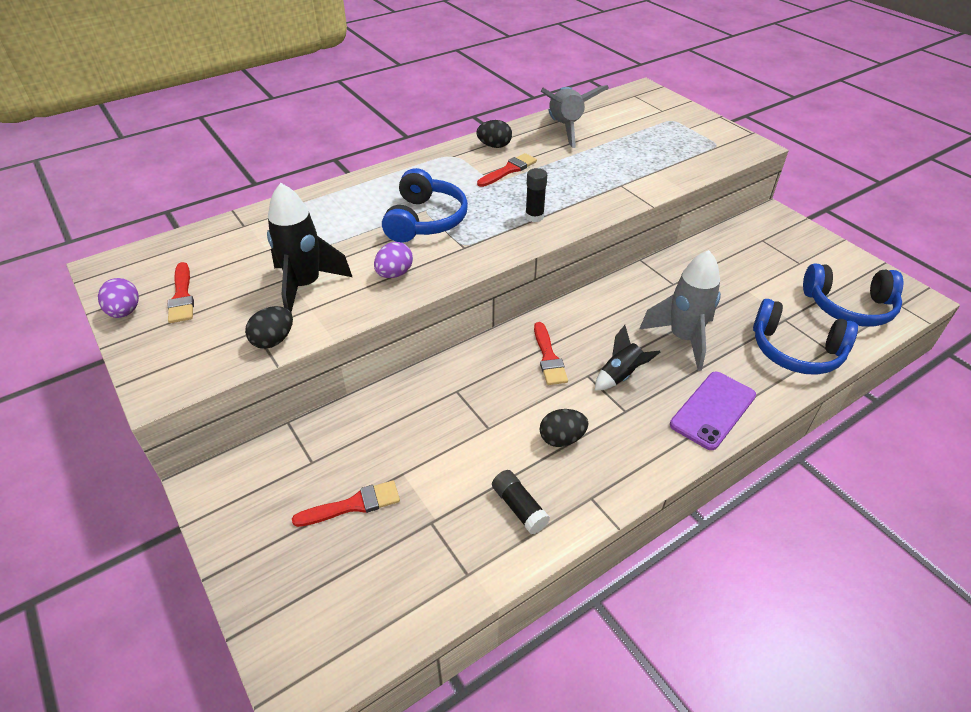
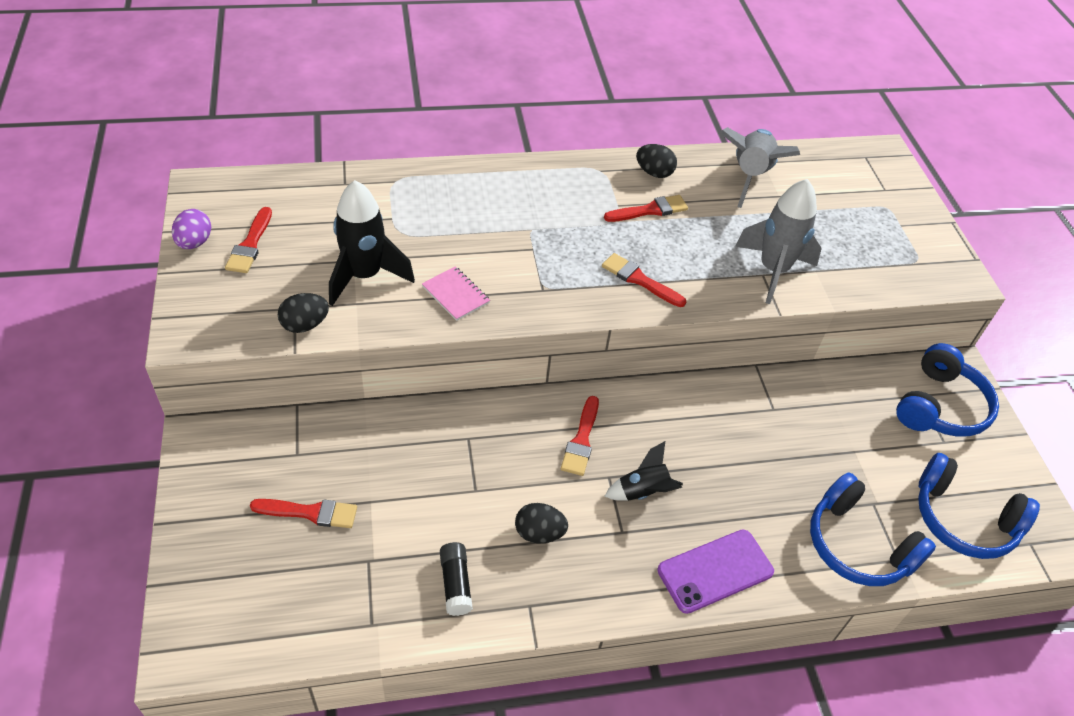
camera: 20 degrees right, 5 degrees up
(394, 274) = (455, 295): purple egg -> pink notebook
(425, 220) = (523, 242): blue headphones -> blue headphones (940, 406)
(534, 217) = (639, 280): black glue stick -> red brush
(683, 339) = (739, 478): grey rocket -> grey rocket (773, 270)

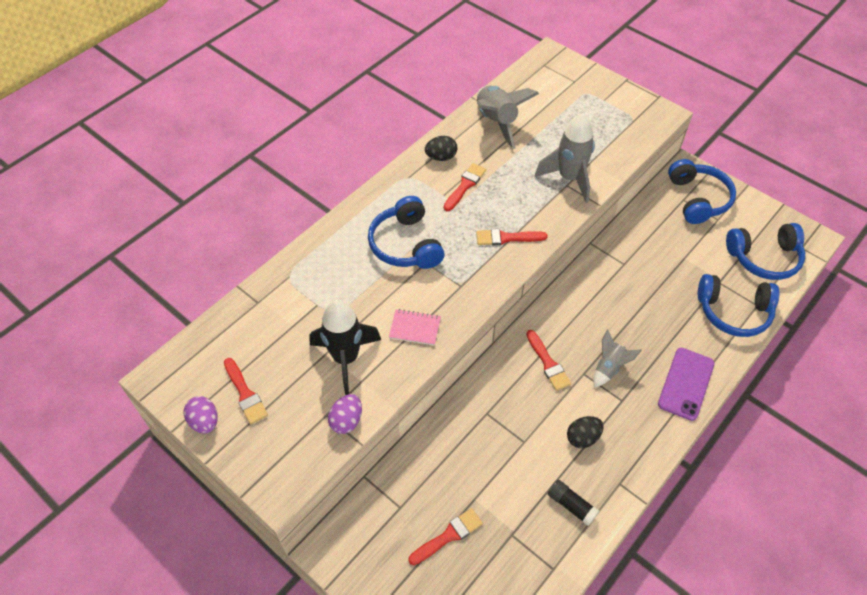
camera: 35 degrees left, 5 degrees up
(305, 325) = (346, 421): black egg -> purple egg
(531, 222) = (406, 244): none -> blue headphones
(643, 492) = (609, 368): black rocket -> grey rocket

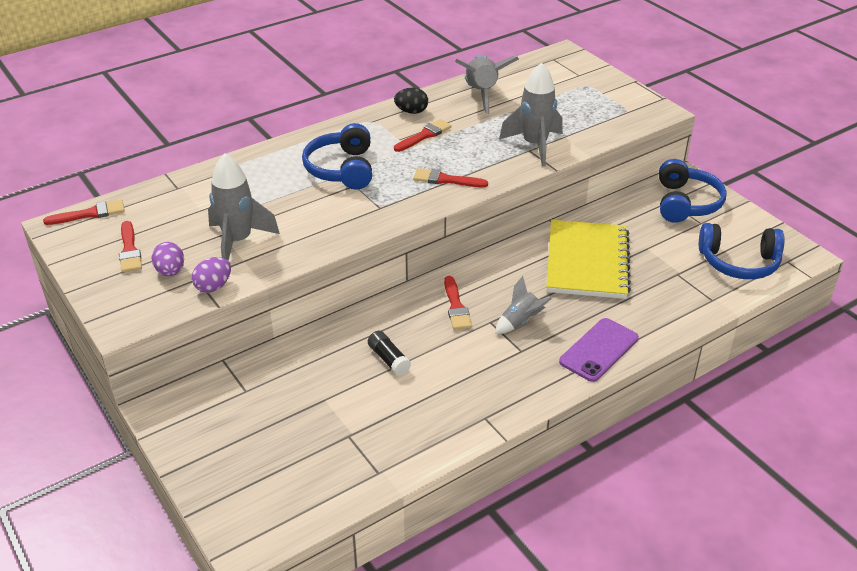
camera: 15 degrees right, 15 degrees down
(204, 422) = (81, 263): purple egg -> purple egg (170, 271)
(346, 358) = (238, 241): black rocket -> grey rocket
(415, 328) = (317, 231): pink notebook -> none
(448, 536) = (283, 423): red brush -> red brush (90, 214)
(571, 505) = (423, 425): black glue stick -> black glue stick (389, 359)
(582, 438) = (463, 373): black egg -> none
(640, 285) = (587, 262): none -> yellow notebook
(733, 312) = (682, 301): blue headphones -> none

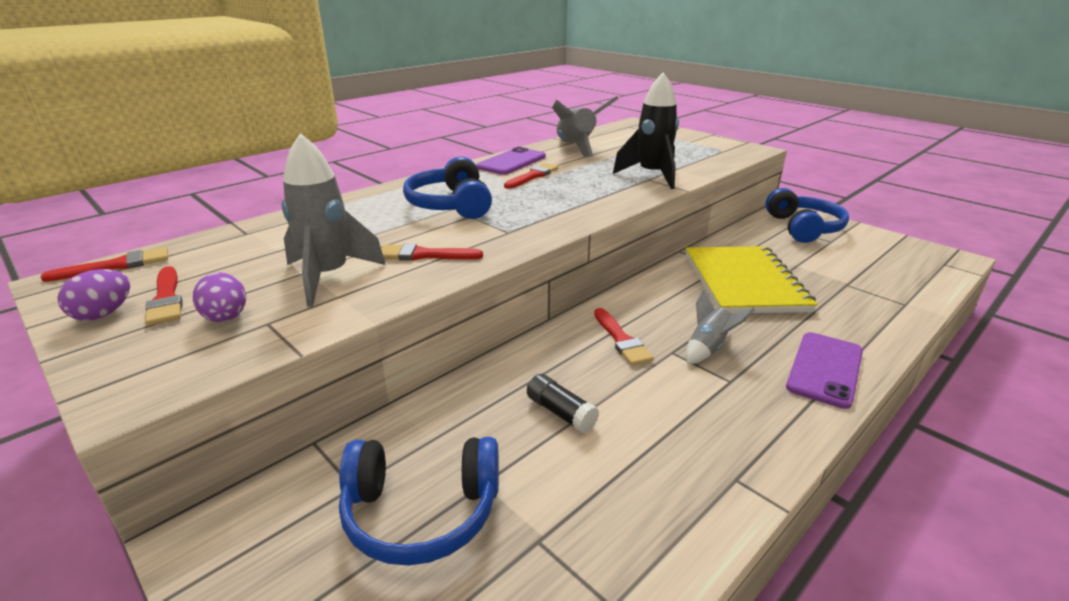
camera: 10 degrees left, 10 degrees down
(213, 286) = (293, 330): purple egg -> purple egg (103, 314)
(411, 111) = (511, 162): black egg -> purple phone
(445, 180) = (573, 205): red brush -> red brush (424, 255)
(534, 145) = (652, 176): grey rocket -> black rocket
(739, 262) = (899, 269): blue headphones -> blue headphones (421, 512)

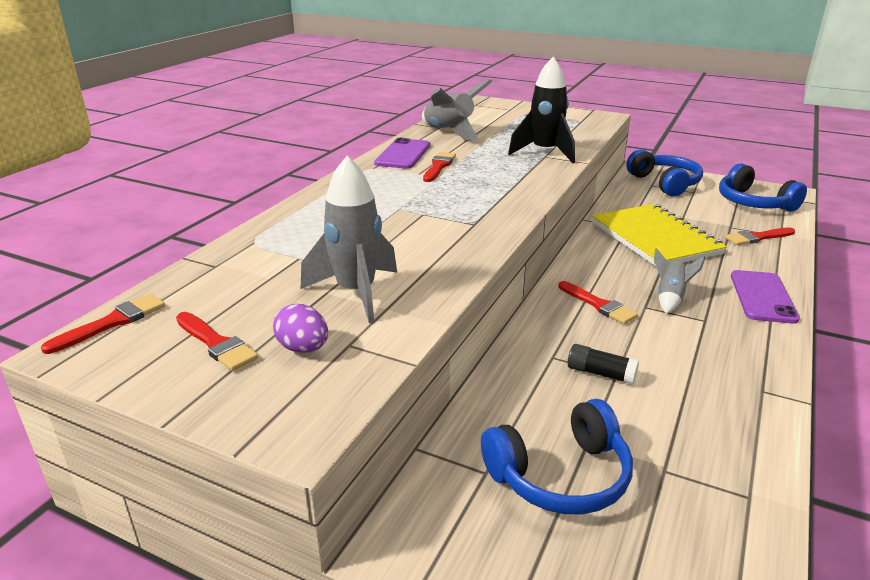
camera: 20 degrees left, 0 degrees up
(103, 314) = (167, 370): purple egg -> none
(424, 255) = (422, 257): red brush -> red brush (757, 237)
(451, 205) = (392, 205): blue headphones -> blue headphones (753, 203)

